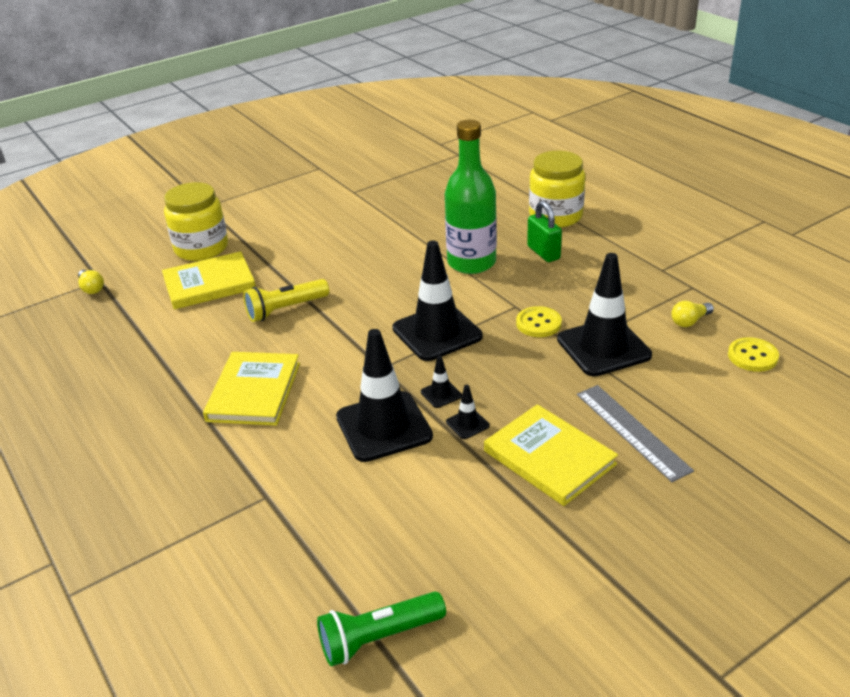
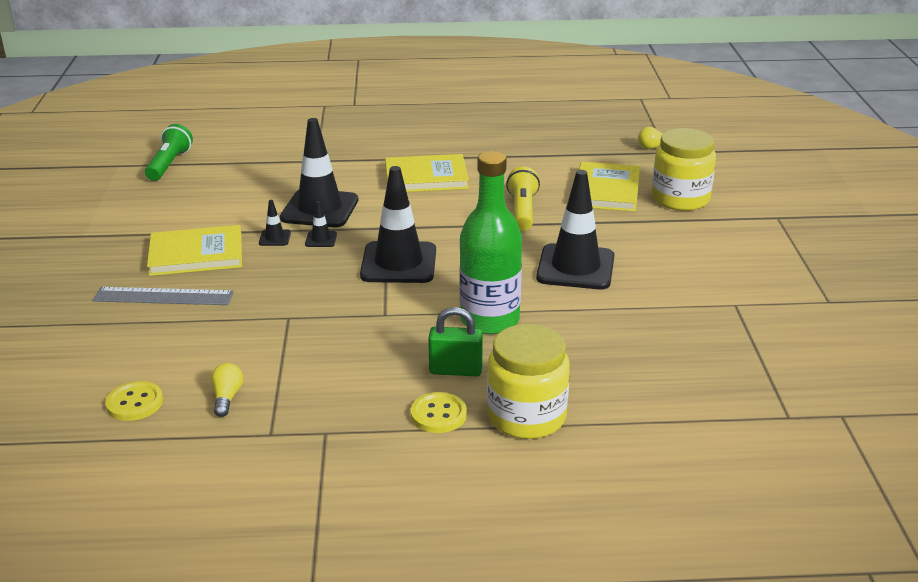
camera: 120 degrees right, 5 degrees down
(254, 391) = (426, 177): yellow book -> yellow book turned 45 degrees counterclockwise
(538, 323) = (343, 314): yellow button -> yellow button (438, 414)
(603, 347) = (265, 331): black traffic cone -> black traffic cone (575, 267)

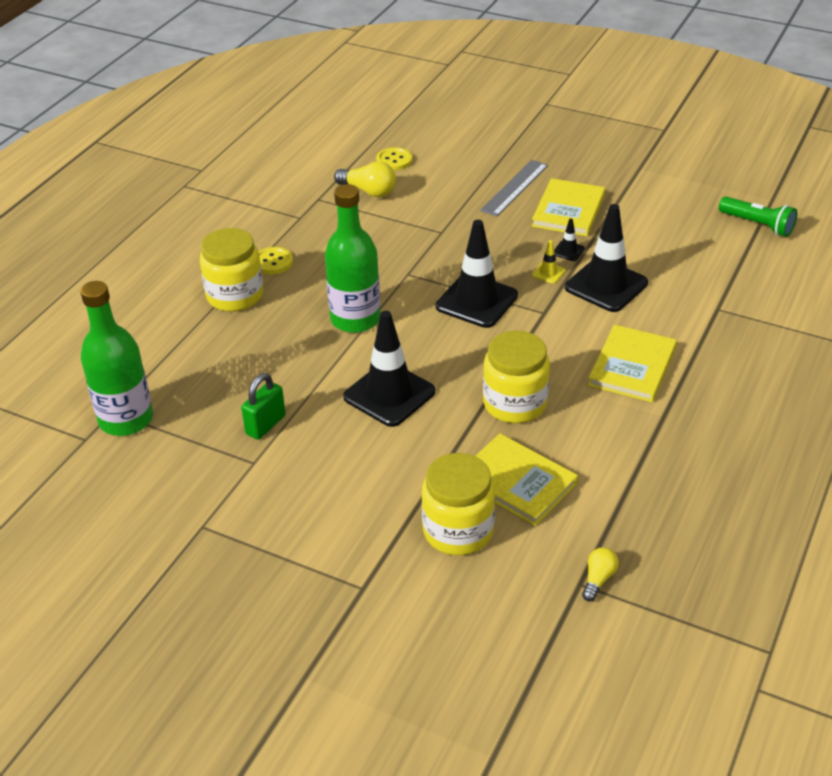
camera: 120 degrees right, 10 degrees up
(227, 397) = (368, 191): yellow light bulb -> yellow light bulb, size x1.64
(321, 239) = (548, 273): black traffic cone -> yellow traffic cone
(455, 370) = (310, 283): green padlock -> green padlock (265, 425)
(522, 211) = (515, 403): yellow flashlight -> yellow jar
(785, 401) = (126, 419): none -> green bottle

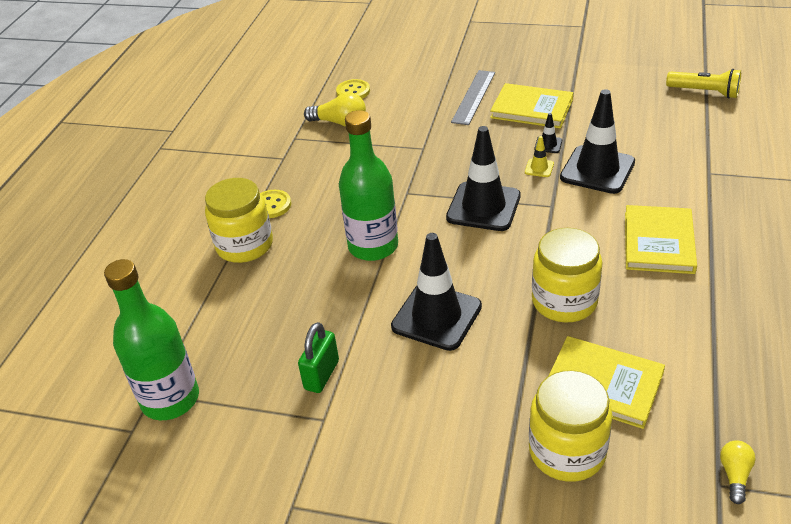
camera: 10 degrees left, 0 degrees up
(568, 211) = (532, 109): yellow book -> yellow book turned 75 degrees counterclockwise
(757, 225) = (704, 92): green flashlight -> yellow flashlight

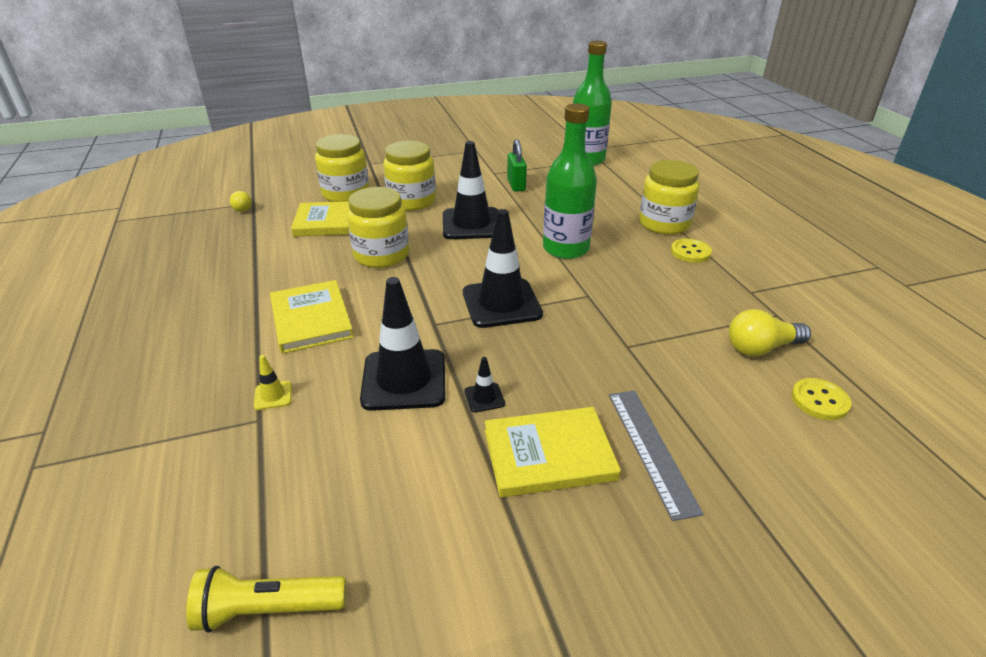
camera: 145 degrees right, 5 degrees down
(481, 392) = (411, 201): none -> yellow jar
(539, 168) = (474, 361): yellow traffic cone -> yellow traffic cone (273, 395)

